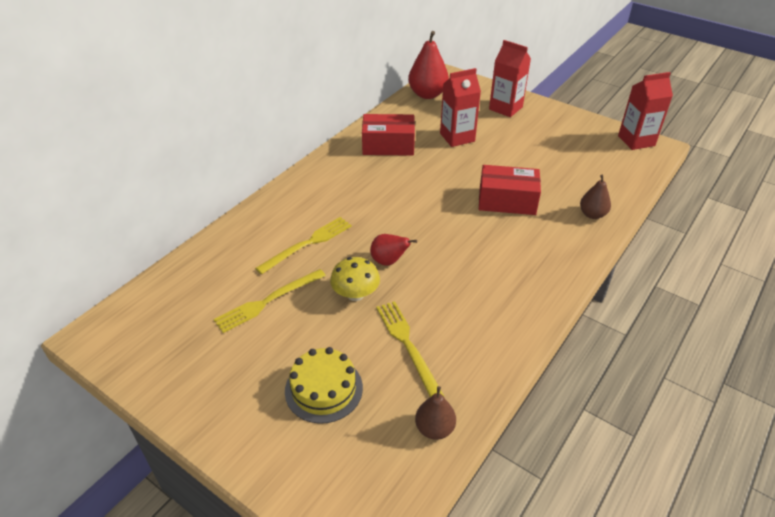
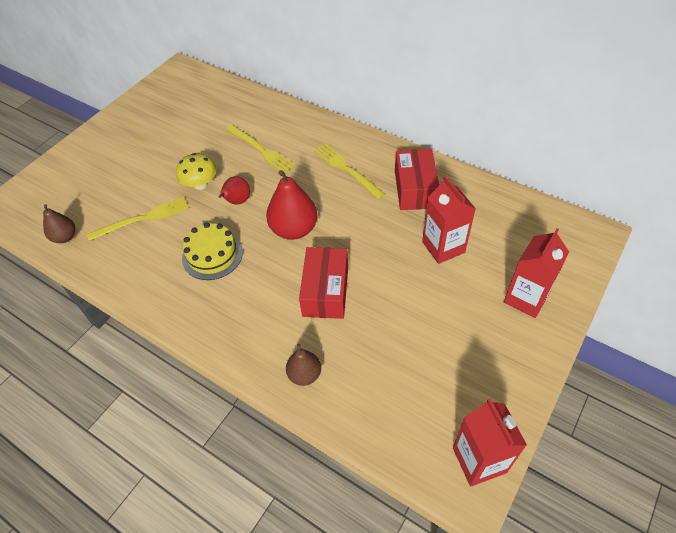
camera: 90 degrees right, 10 degrees up
(267, 301) = (199, 138): yellow fork -> yellow fork (346, 169)
(323, 389) = (113, 177): yellow cake -> yellow cake (212, 255)
(427, 94) = (535, 217): red pear -> red pear (294, 229)

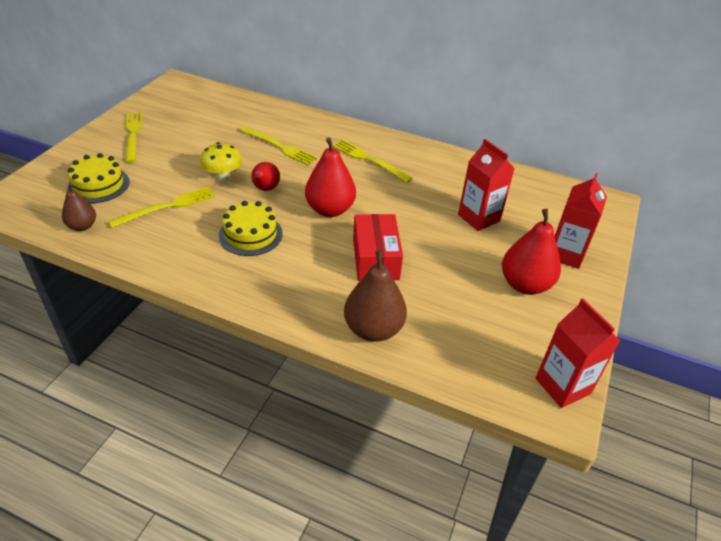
camera: 15 degrees left, 10 degrees down
(87, 190) = (98, 185): none -> yellow cake
(128, 132) = (133, 134): none -> yellow fork
(304, 374) = (373, 329): brown pear -> brown pear, size x1.71
(415, 189) = (439, 173): red box -> none
(471, 334) = (525, 284): none -> red pear

